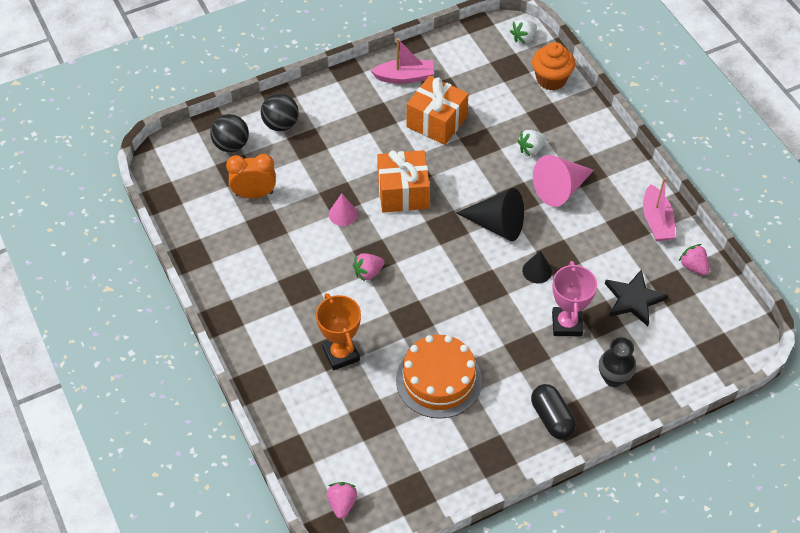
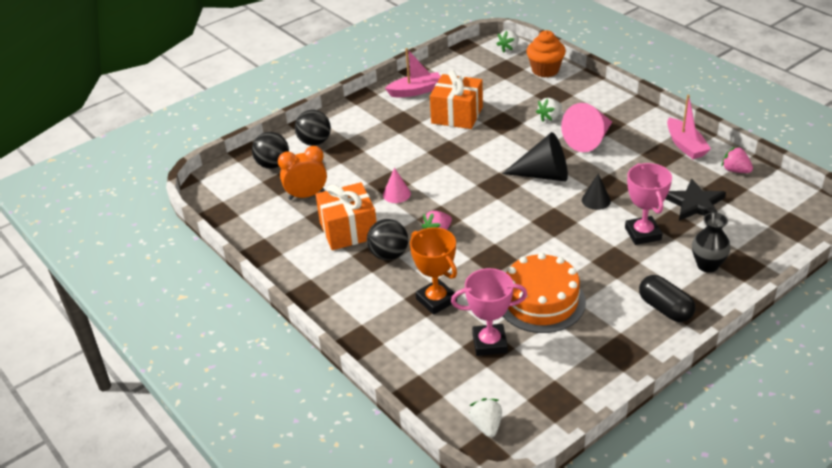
camera: 10 degrees left, 15 degrees down
(312, 289) = (389, 255): none -> black ball
(342, 503) = (486, 426): pink strawberry -> white strawberry
(374, 416) = (489, 343): none -> pink trophy
(403, 192) = (447, 168): orange gift -> orange gift (348, 230)

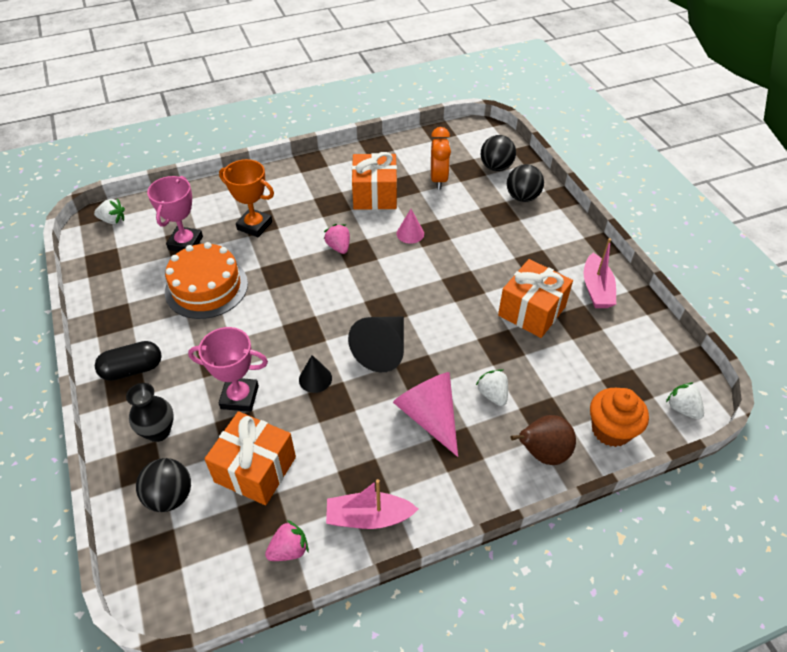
camera: 105 degrees right, 10 degrees up
(389, 255) = (328, 211): black ball -> black ball (170, 496)
(436, 300) = (254, 226): orange trophy -> orange trophy turned 45 degrees clockwise
(583, 91) = (542, 453): none -> brown pear
(694, 204) = (255, 469): black star -> orange gift

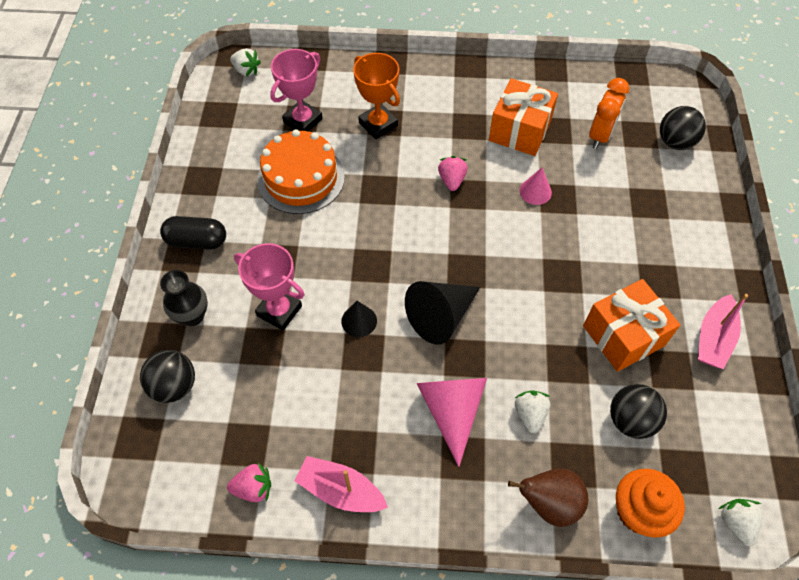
camera: 25 degrees right, 10 degrees up
(255, 469) = (260, 392): orange gift -> none
(522, 197) = (686, 191): black ball -> black ball (630, 420)

